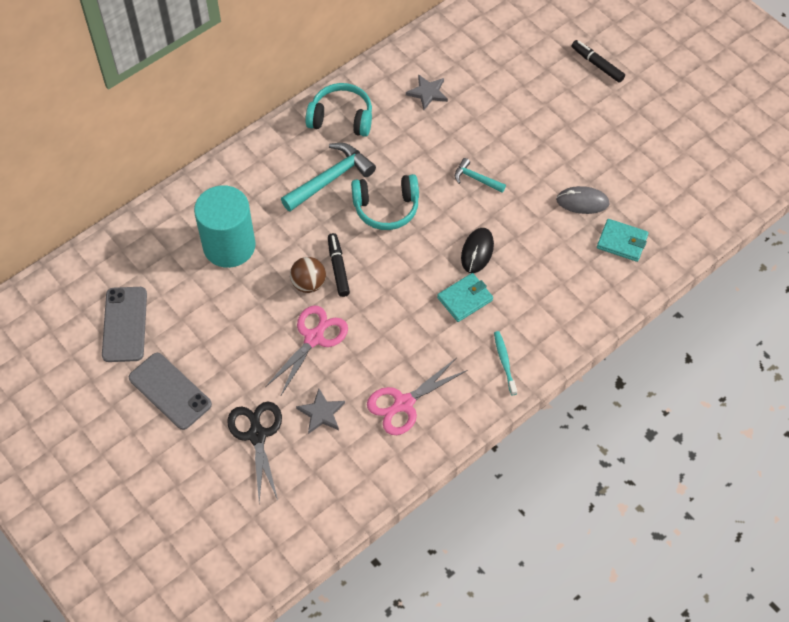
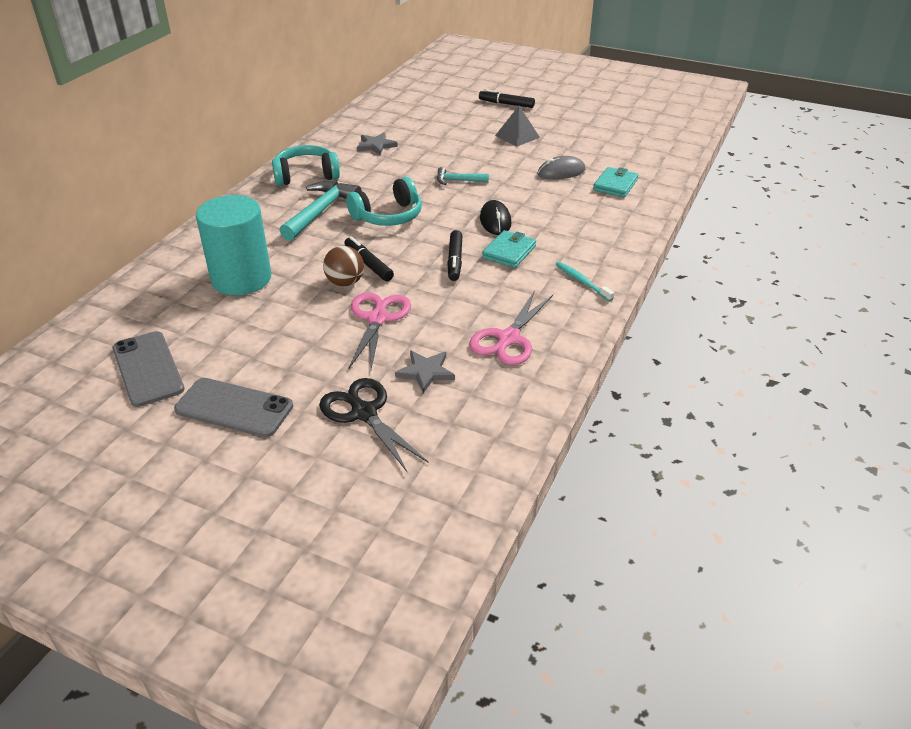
camera: 25 degrees left, 20 degrees down
(412, 292) = (455, 261): none -> black marker
(574, 127) = (517, 136): none -> grey pyramid
(622, 242) = (615, 185): turquoise wallet -> turquoise wallet turned 60 degrees counterclockwise

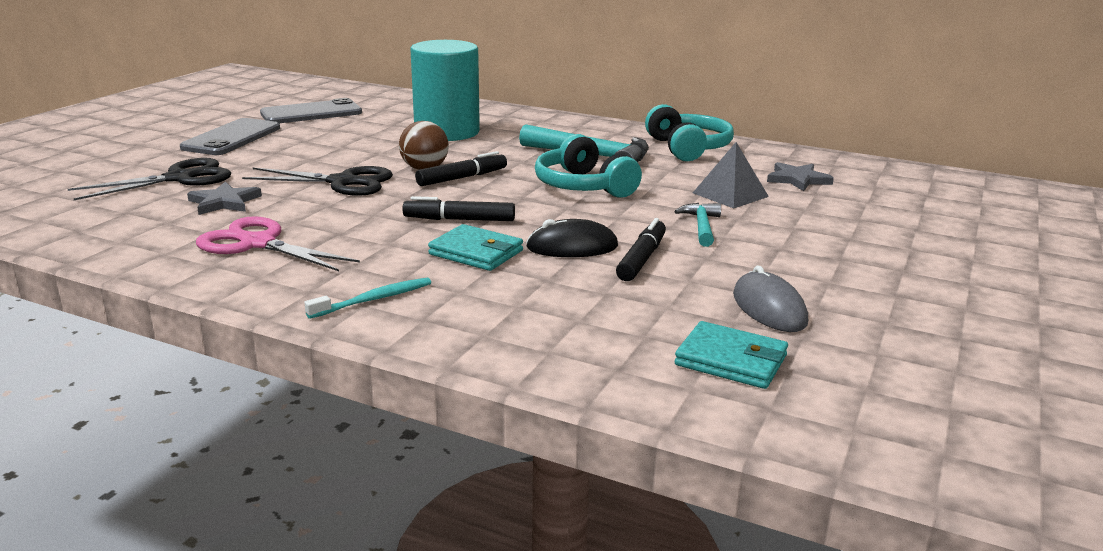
camera: 90 degrees right, 15 degrees down
(377, 318) = (343, 182): pink scissors -> black scissors
(506, 104) = (1062, 273): black marker -> black marker (641, 259)
(517, 136) = (908, 276): grey pyramid -> grey pyramid (730, 194)

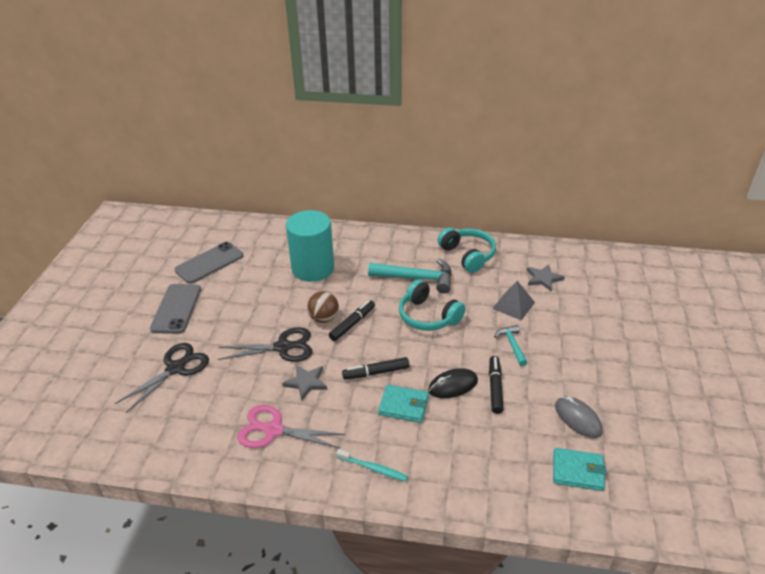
camera: 15 degrees left, 15 degrees up
(224, 202) = (223, 389): grey star -> grey star (306, 382)
(373, 299) = (373, 468): turquoise toothbrush -> turquoise toothbrush turned 75 degrees clockwise

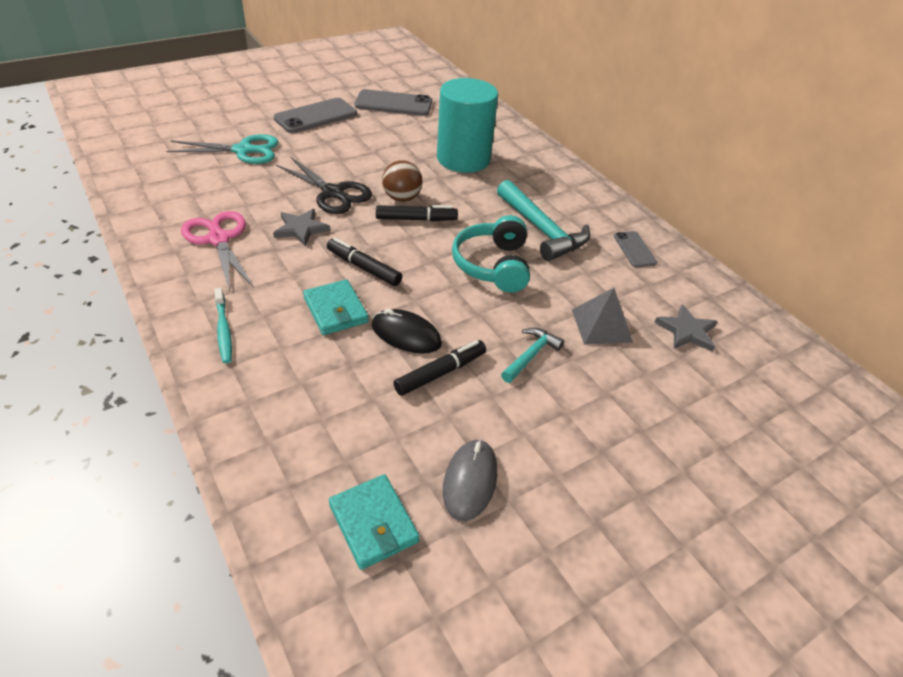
camera: 45 degrees right, 5 degrees up
(176, 368) = (244, 150): black scissors -> turquoise scissors
(468, 255) = (634, 249): turquoise headphones -> grey phone

